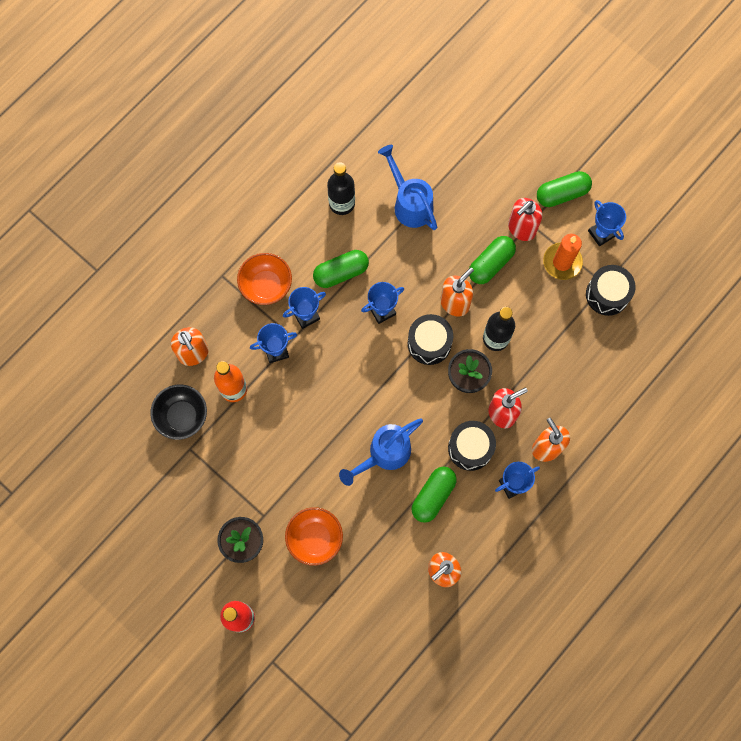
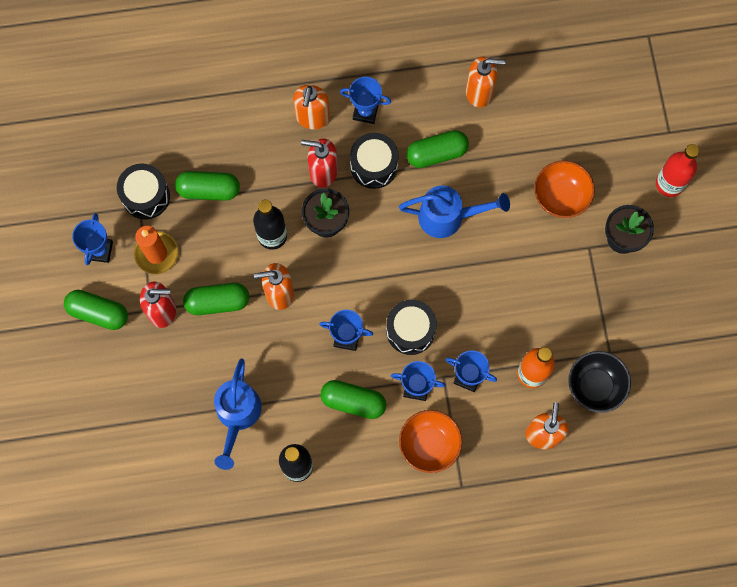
camera: 140 degrees left, 0 degrees up
(429, 343) = (331, 277): black drum -> black drum (410, 330)
(569, 334) = (209, 190): none -> green capsule

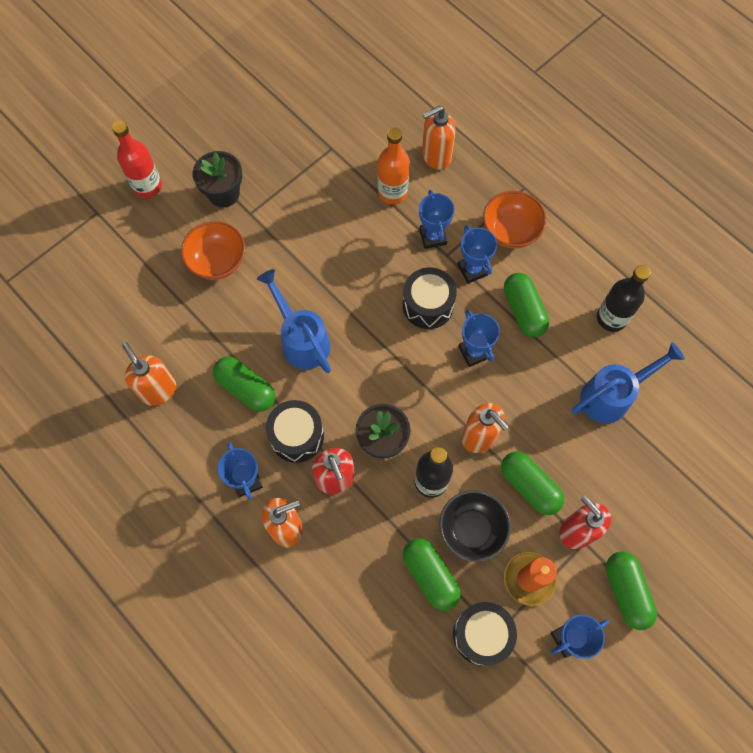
camera: 125 degrees left, 5 degrees down
(595, 386) = (367, 143): black bowl -> black bowl (471, 530)

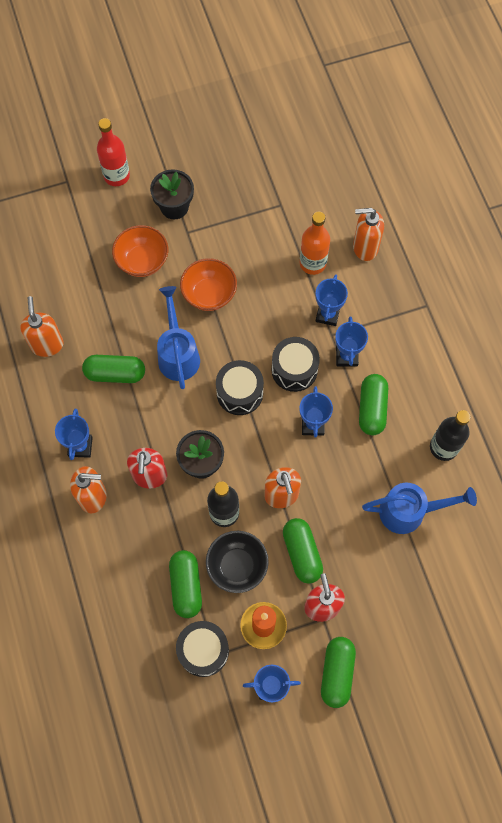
camera: 25 degrees right, 0 degrees up
(246, 388) = (115, 373): green capsule -> green capsule turned 60 degrees counterclockwise
(297, 436) = (136, 429): black drum -> black drum (239, 393)
(510, 231) = (396, 337): orange bowl -> orange bowl (209, 294)

